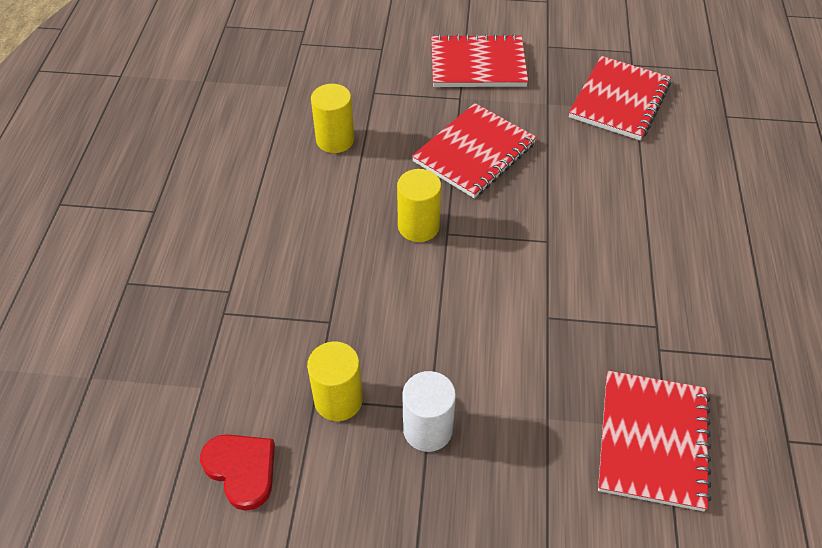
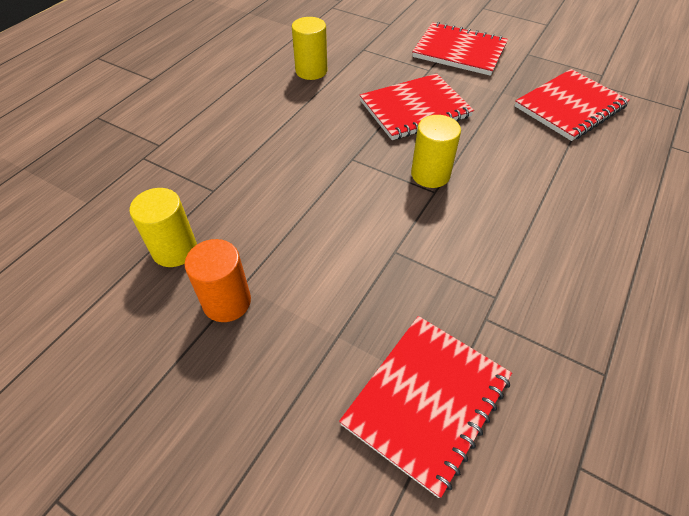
camera: 25 degrees right, 0 degrees up
(242, 470) = (64, 272): red heart -> none
(418, 226) = (332, 146): yellow cylinder -> yellow cylinder (430, 174)
(427, 429) = (227, 302): white cylinder -> orange cylinder

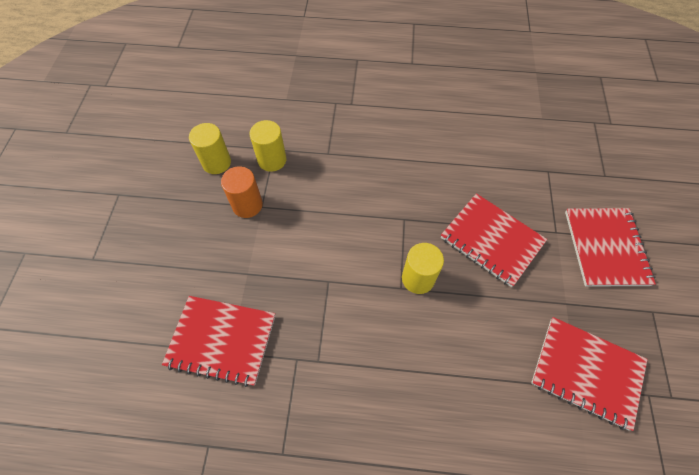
camera: 65 degrees right, 10 degrees up
(311, 71) = (489, 149): yellow cylinder -> yellow cylinder (216, 163)

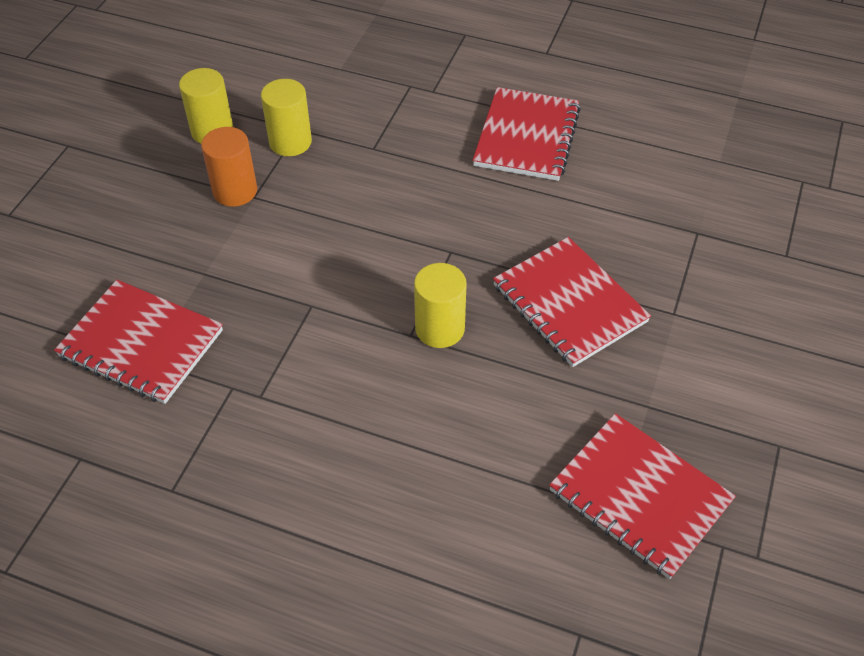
camera: 15 degrees right, 10 degrees down
(606, 248) = (743, 349): red notebook -> red notebook (527, 137)

